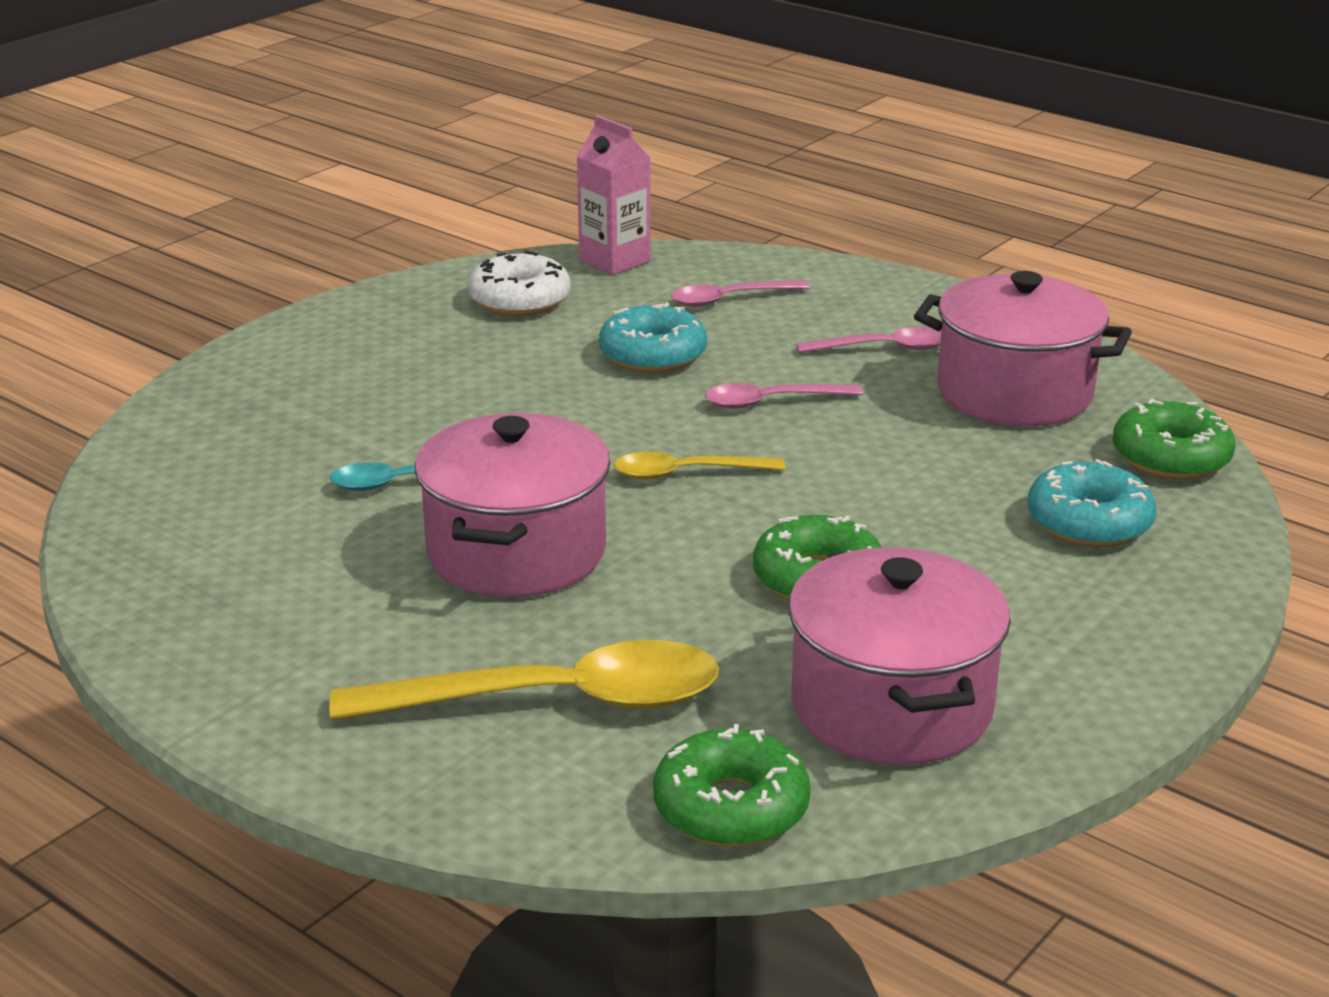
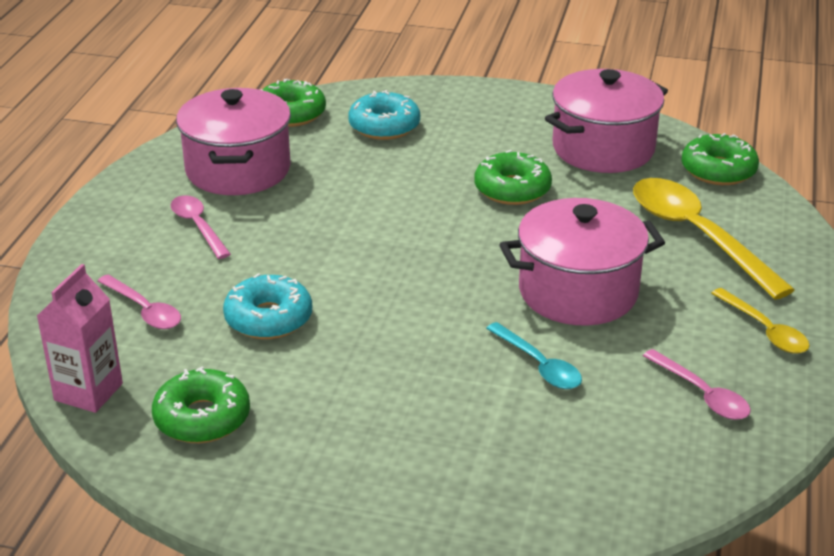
camera: 115 degrees left, 5 degrees up
(520, 300) = (202, 418): white donut -> green donut
(686, 473) = (433, 258): yellow spoon -> yellow spoon (765, 330)
(771, 402) = (311, 251): pink spoon -> pink spoon (702, 394)

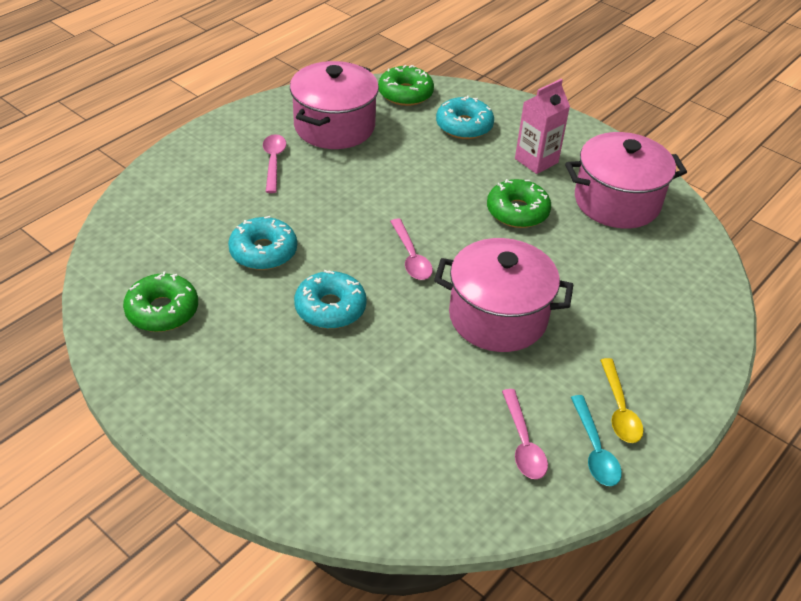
camera: 25 degrees right, 10 degrees up
(88, 392) = (110, 261): pink carton -> pink carton (536, 161)
(144, 310) = (190, 214): pink spoon -> pink spoon (411, 257)
(395, 346) = (330, 308): none -> turquoise donut
(539, 365) = (419, 366): turquoise spoon -> turquoise spoon (595, 450)
(696, 235) = (631, 305): yellow spoon -> none
(718, 170) = (696, 254): green donut -> none

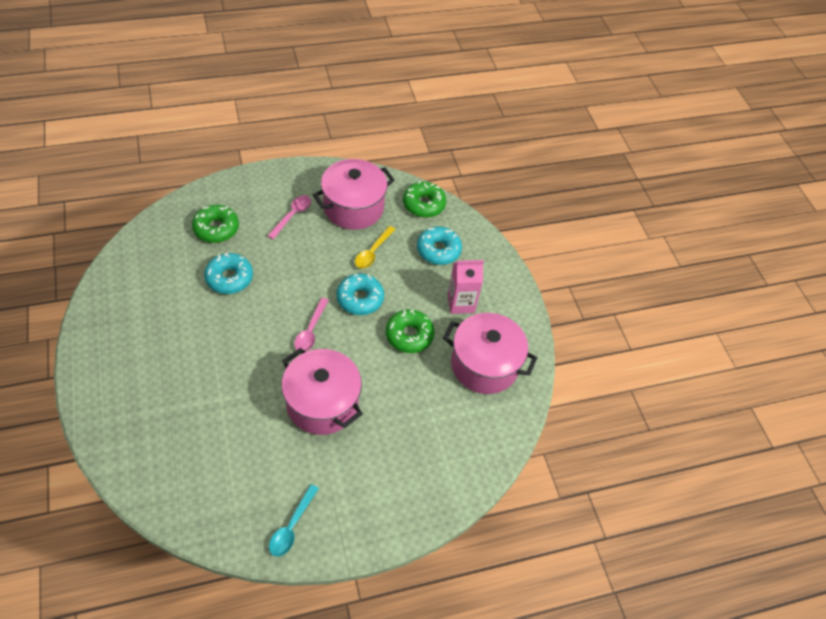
camera: 30 degrees right, 10 degrees up
(162, 311) = (142, 287): green donut -> green donut (216, 228)
(330, 308) = (232, 339): turquoise donut -> turquoise donut (360, 298)
(523, 443) = (255, 495): pink spoon -> none
(619, 410) = (332, 511): yellow spoon -> yellow spoon (372, 252)

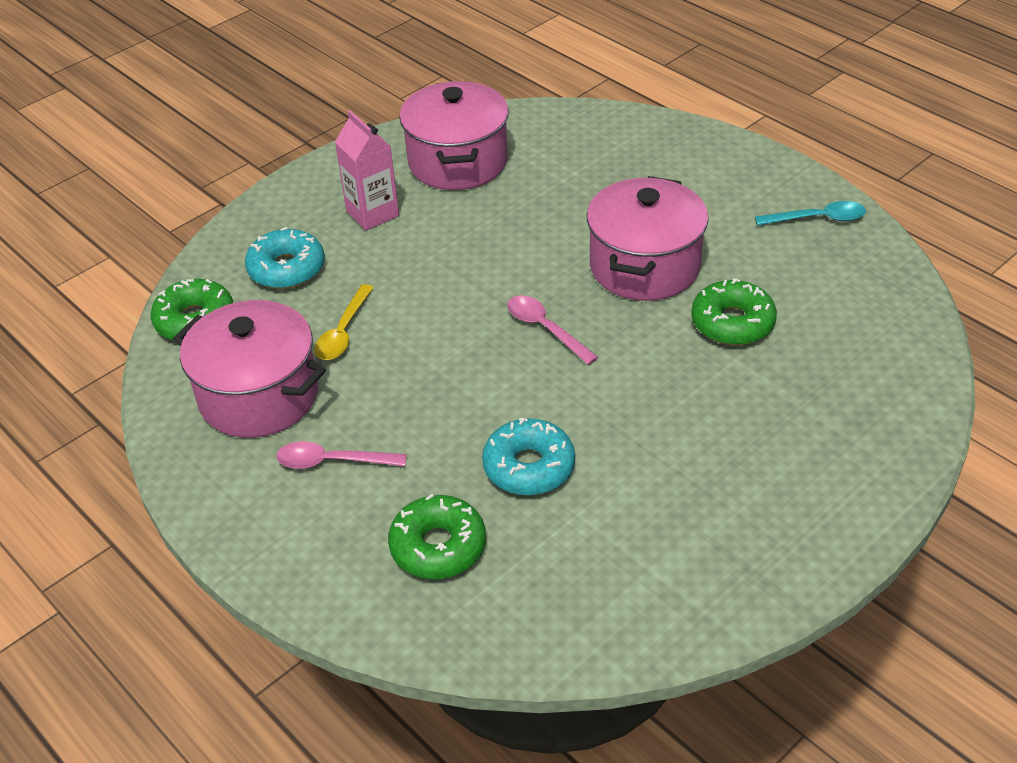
camera: 110 degrees left, 10 degrees down
(310, 331) = (545, 328): pink spoon -> pink spoon turned 120 degrees counterclockwise
(360, 298) = (445, 306): turquoise donut -> none
(372, 252) = (343, 332): yellow spoon -> yellow spoon turned 105 degrees clockwise
(409, 335) = (468, 237): green donut -> green donut (732, 323)

